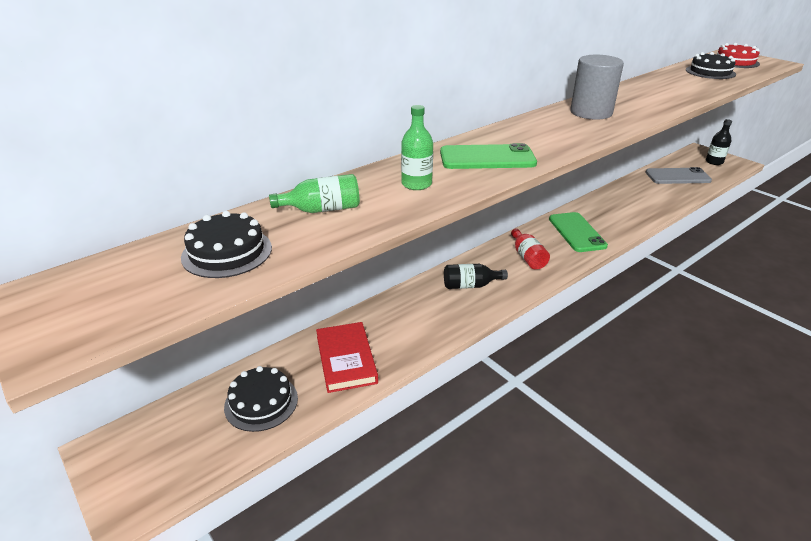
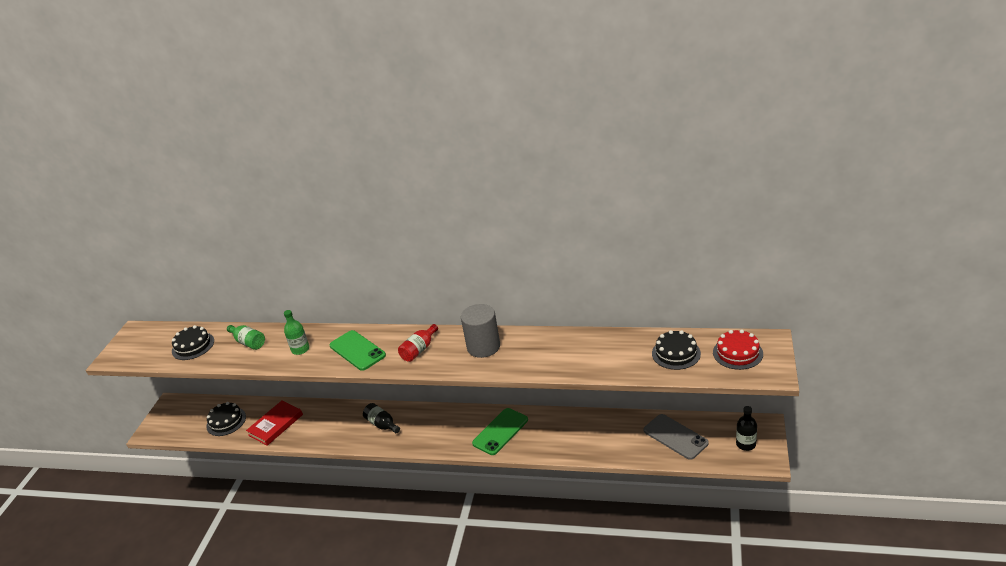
camera: 55 degrees right, 0 degrees up
(527, 257) = (440, 428): red bottle -> red bottle (419, 350)

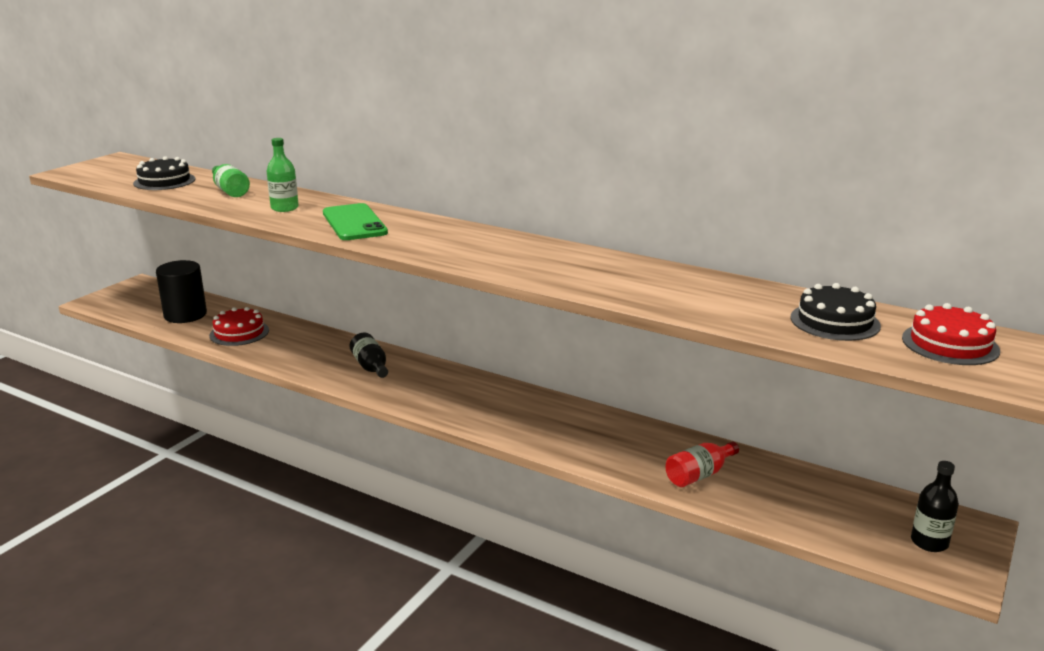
camera: 15 degrees right, 10 degrees down
(226, 421) = (185, 315): black cake -> black cylinder
(275, 425) = (239, 333): red book -> red cake
(419, 350) = (436, 239): red bottle -> red bottle (699, 475)
(483, 347) = (529, 254): grey cylinder -> none
(500, 431) = (527, 417): green phone -> none
(675, 437) = (804, 498): grey phone -> none

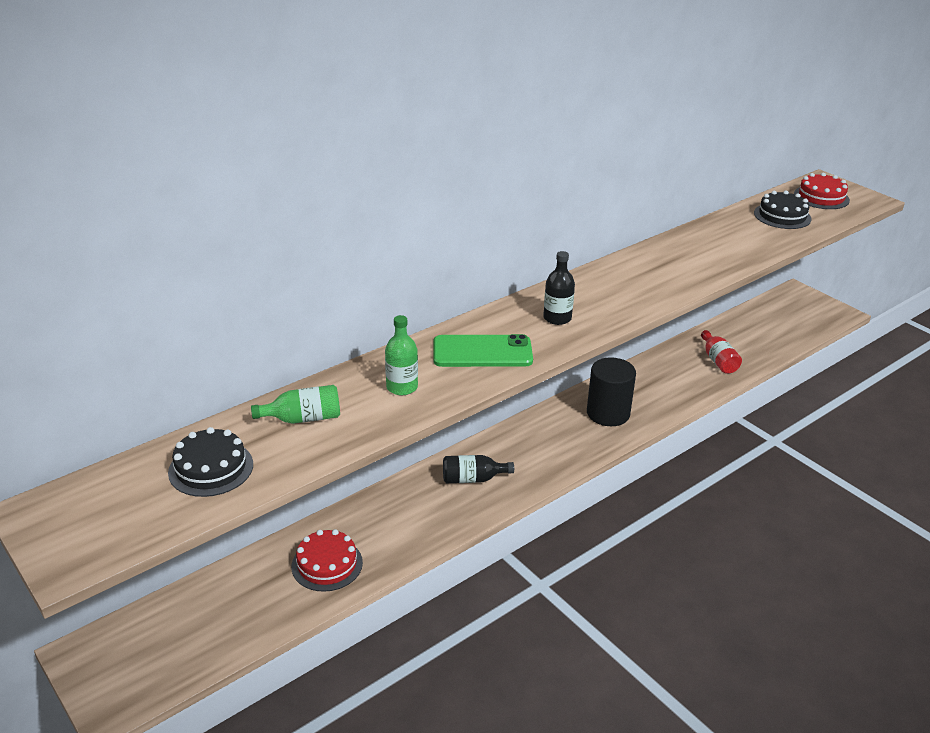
camera: 70 degrees left, 10 degrees up
(185, 315) = (237, 609): black cylinder -> black cylinder (608, 413)
(929, 542) = (808, 310): black bottle -> black bottle (557, 318)

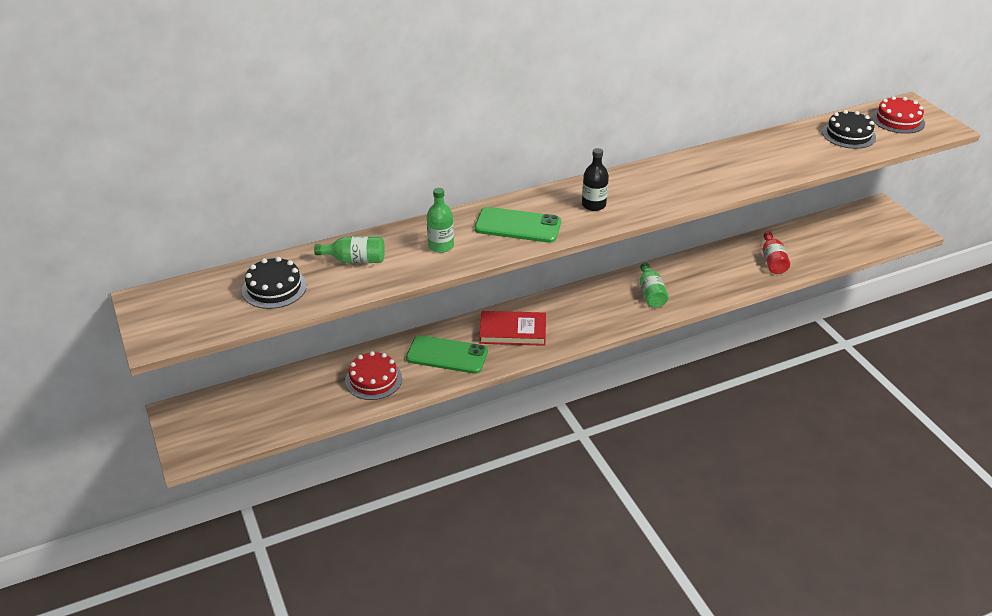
camera: 15 degrees right, 5 degrees up
(406, 519) = (447, 355): none -> green phone
(472, 479) = (512, 331): black bottle -> red book
(608, 413) = (651, 294): black cylinder -> green bottle

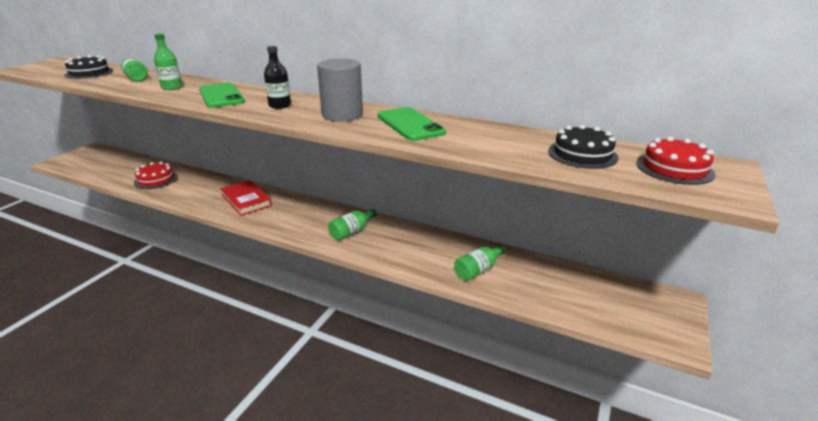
camera: 50 degrees right, 10 degrees down
(447, 355) = (199, 190): green phone -> green phone (410, 124)
(660, 185) = (342, 115): none -> grey cylinder
(772, 261) = (478, 270): red bottle -> green bottle

